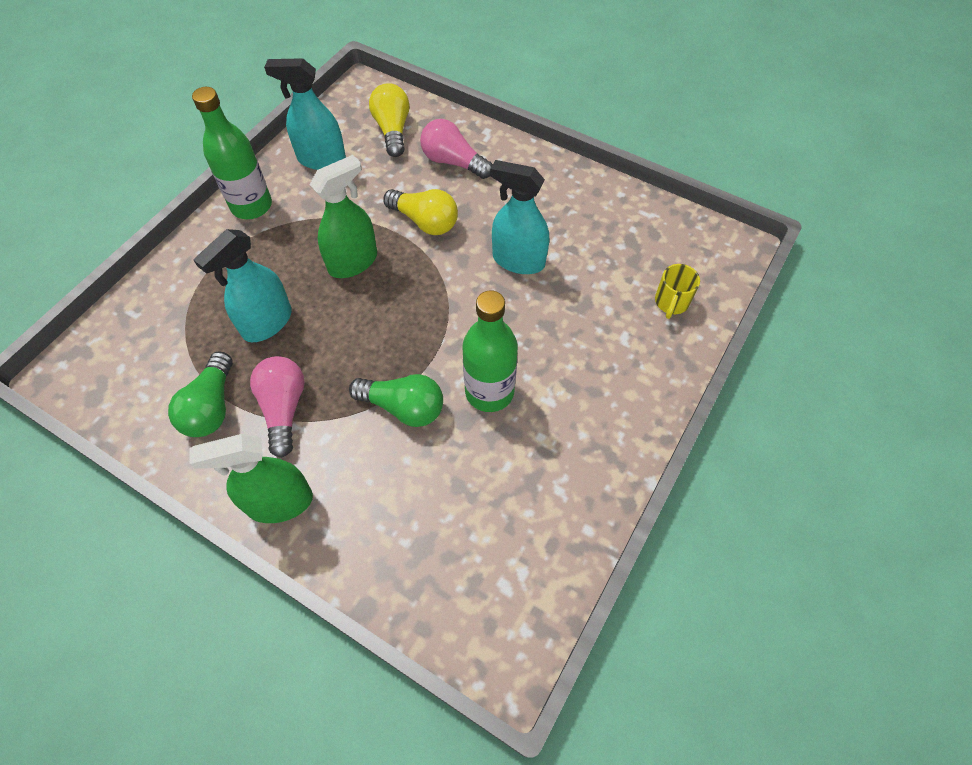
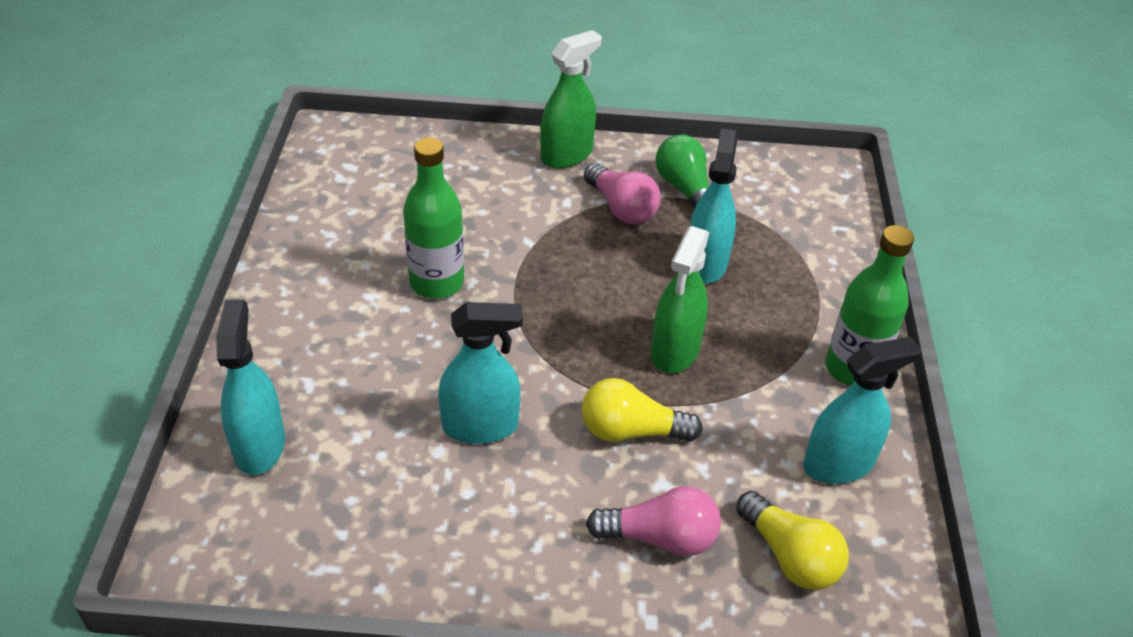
camera: 150 degrees right, 15 degrees down
(403, 407) = (513, 244): green light bulb -> none
(671, 303) = (259, 445): yellow mug -> turquoise spray bottle

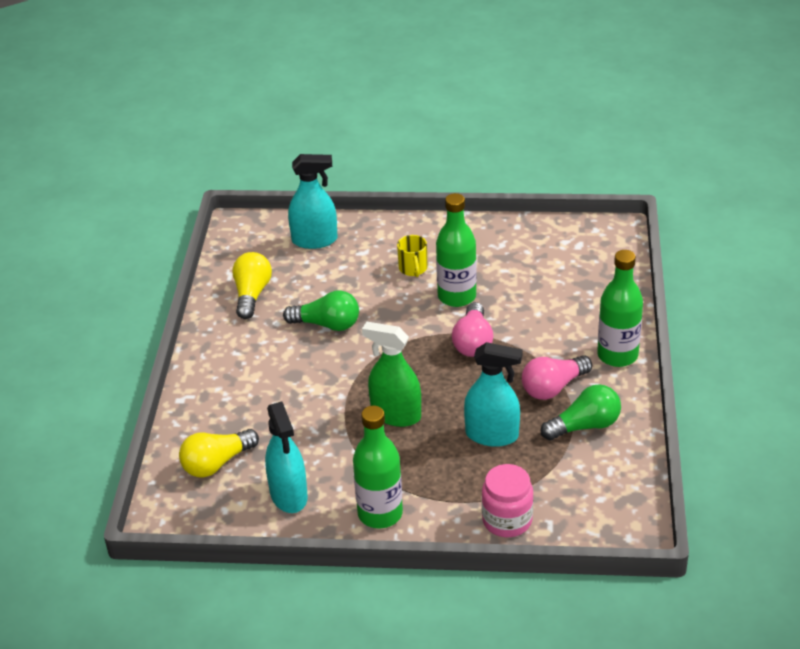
camera: 95 degrees right, 5 degrees down
(365, 325) = (413, 269): none -> yellow mug
(480, 426) = (327, 324): turquoise spray bottle -> green light bulb
(566, 155) = (617, 355): green spray bottle -> green bottle
(631, 431) = (321, 392): yellow light bulb -> yellow light bulb (252, 294)
(660, 537) = (236, 404): pink light bulb -> pink light bulb (473, 342)
(841, 259) = (507, 520): none -> pink jar

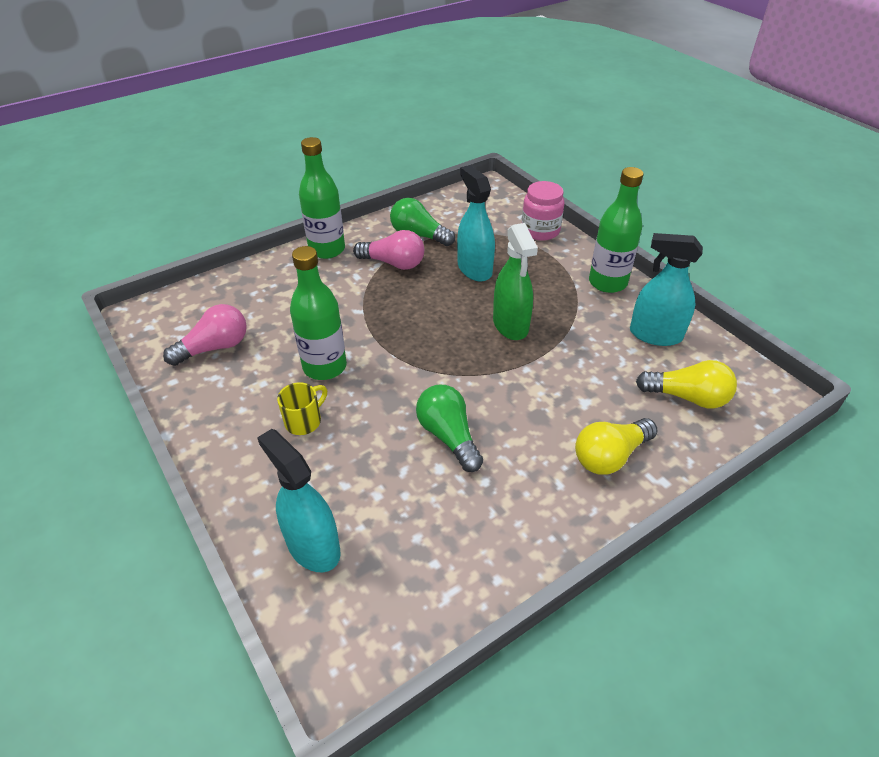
camera: 130 degrees left, 5 degrees up
(252, 294) = (463, 538): yellow light bulb -> yellow light bulb (610, 456)
(289, 495) = (655, 335): turquoise spray bottle -> turquoise spray bottle turned 105 degrees counterclockwise
(473, 342) = (380, 326): pink light bulb -> pink light bulb (215, 347)

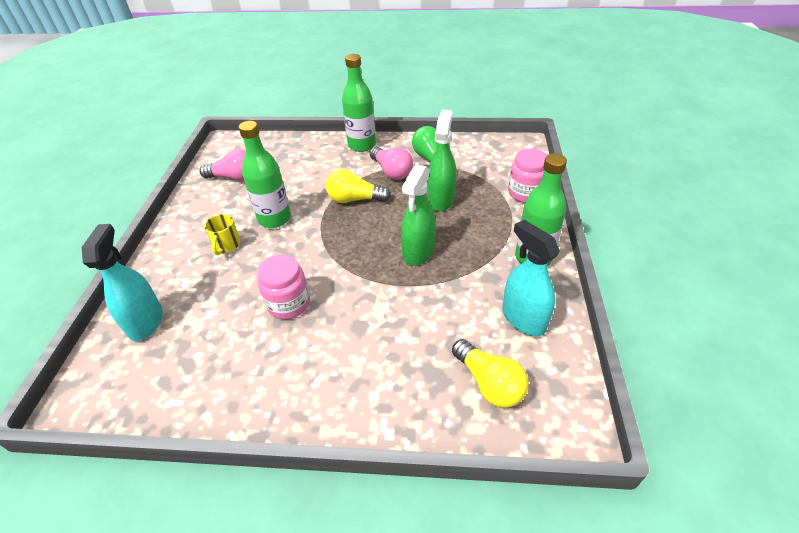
camera: 40 degrees right, 0 degrees up
(304, 421) = (226, 245): yellow mug -> yellow mug turned 105 degrees clockwise
(448, 436) = (289, 304): green light bulb -> pink jar
(474, 269) = (441, 200): turquoise spray bottle -> green spray bottle
(610, 456) = (373, 387): yellow light bulb -> yellow light bulb (355, 199)

